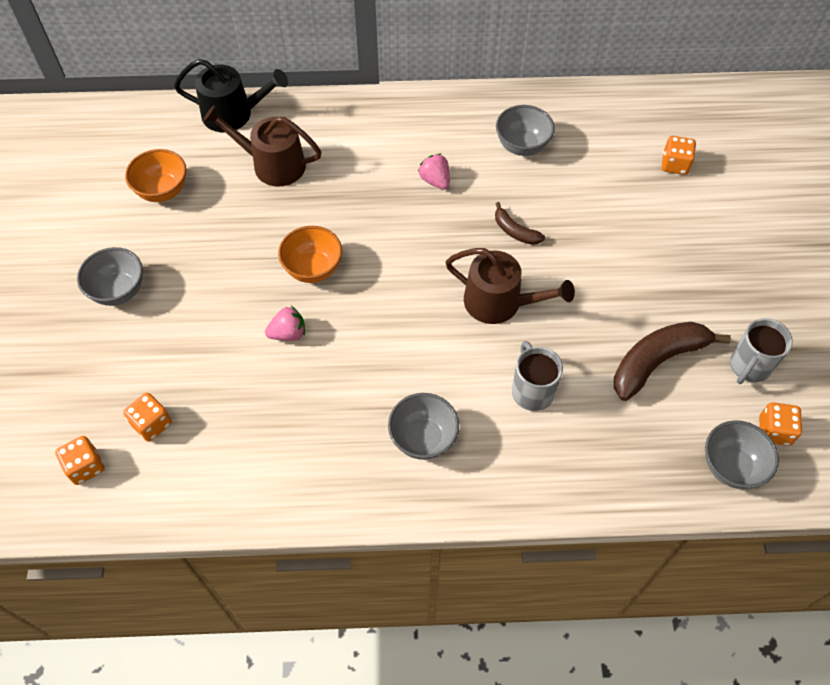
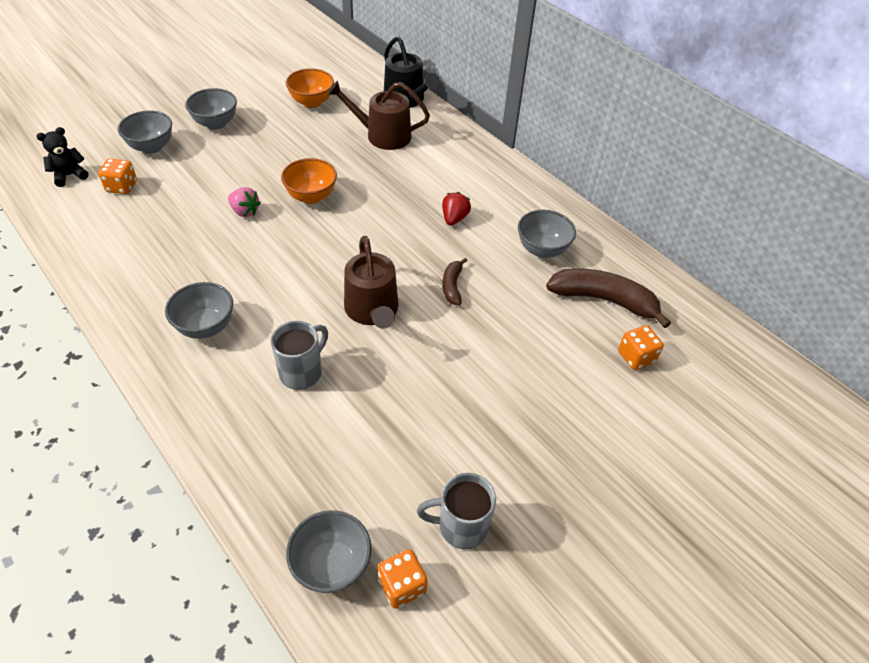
camera: 50 degrees right, 10 degrees down
(85, 466) = (69, 175): orange dice -> black teddy bear
(106, 367) = (151, 147): none -> grey bowl
(272, 164) = (383, 135): brown watering can -> brown watering can turned 60 degrees counterclockwise
(435, 180) = (454, 218): pink strawberry -> red strawberry
(657, 361) = (404, 447): brown banana -> brown banana (604, 300)

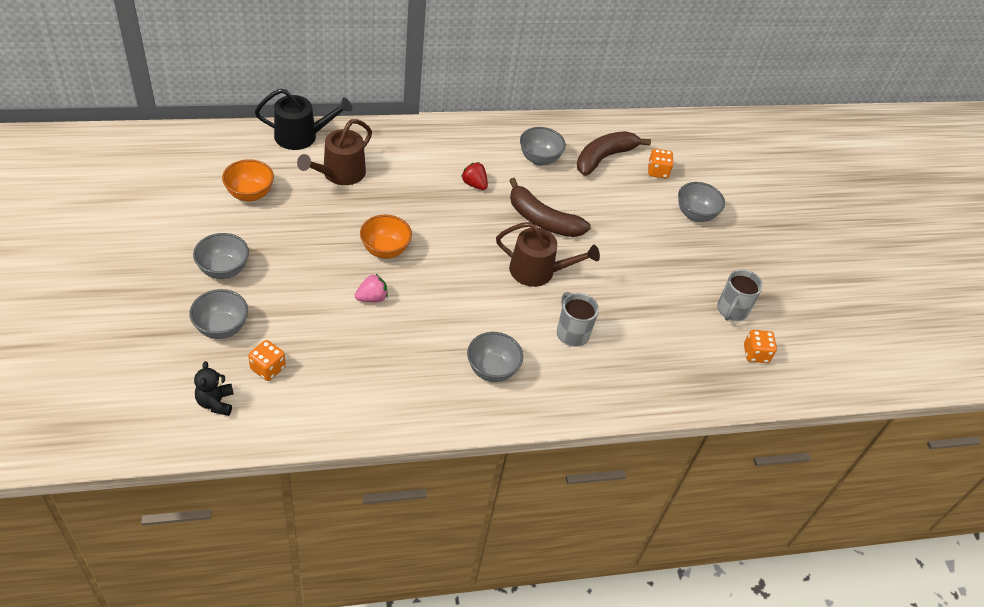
camera: 65 degrees left, 0 degrees up
(331, 565) = (728, 379): grey bowl -> grey bowl (695, 214)
(452, 286) = (542, 220): brown banana -> brown banana, size x1.93

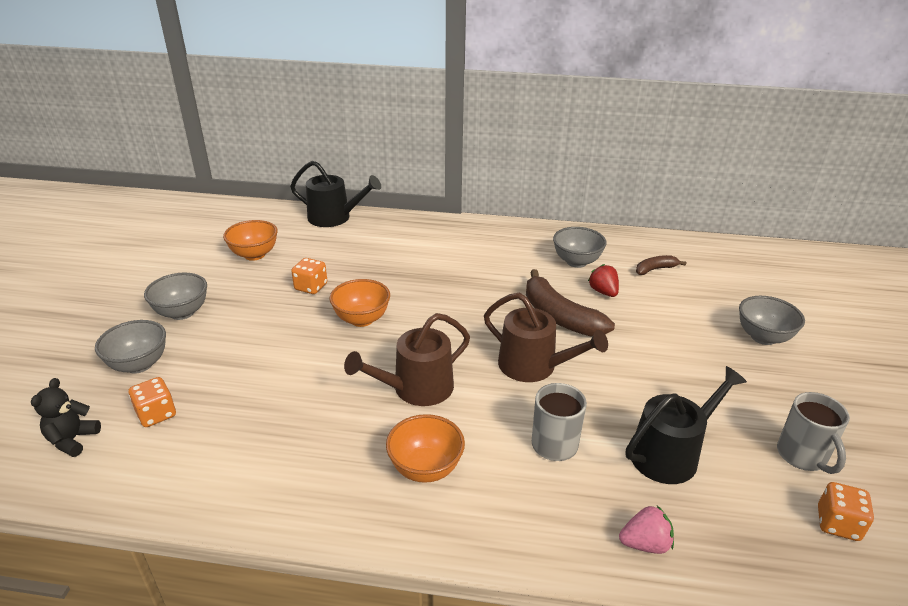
camera: 25 degrees right, 15 degrees down
(340, 173) = (353, 249): brown watering can -> brown watering can (416, 388)
(372, 298) = (320, 362): pink strawberry -> pink strawberry (645, 544)
(474, 184) = (492, 274): red strawberry -> red strawberry (603, 292)
(492, 370) = (425, 468): grey bowl -> orange bowl
(604, 158) = (655, 269): brown banana -> brown banana, size x0.52
(649, 325) = (670, 453): none -> black watering can
(657, 171) = (720, 289): orange dice -> orange dice (311, 287)
(731, 311) = (802, 456): grey mug -> grey mug turned 60 degrees counterclockwise

